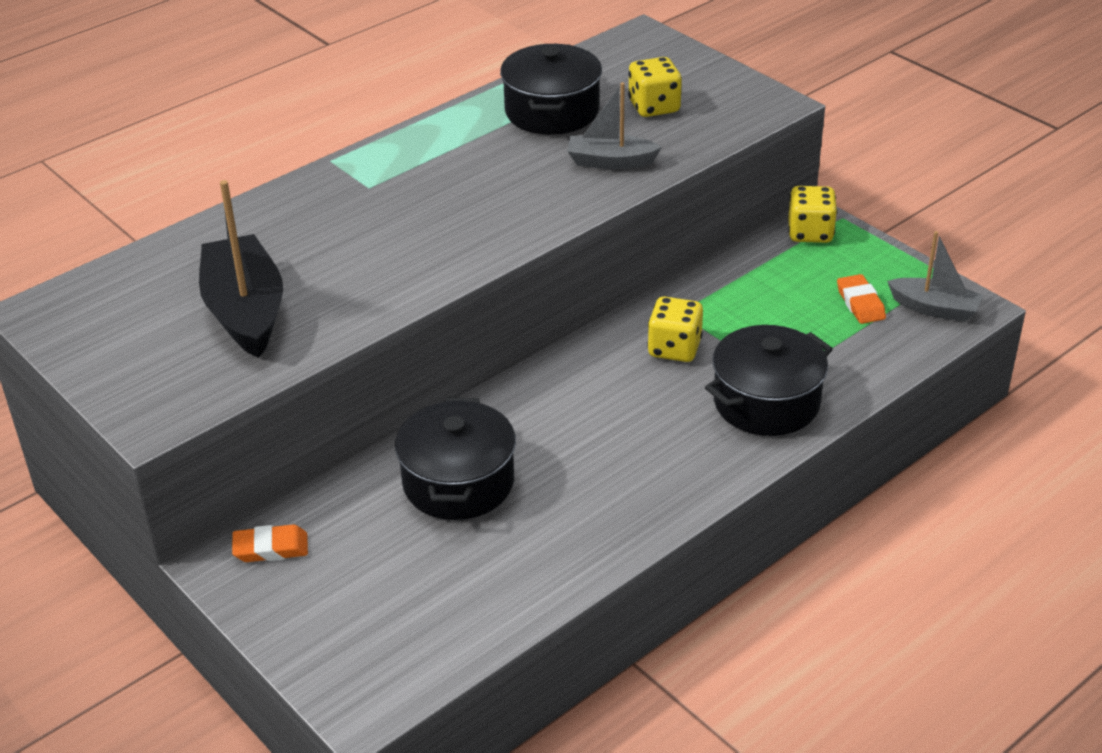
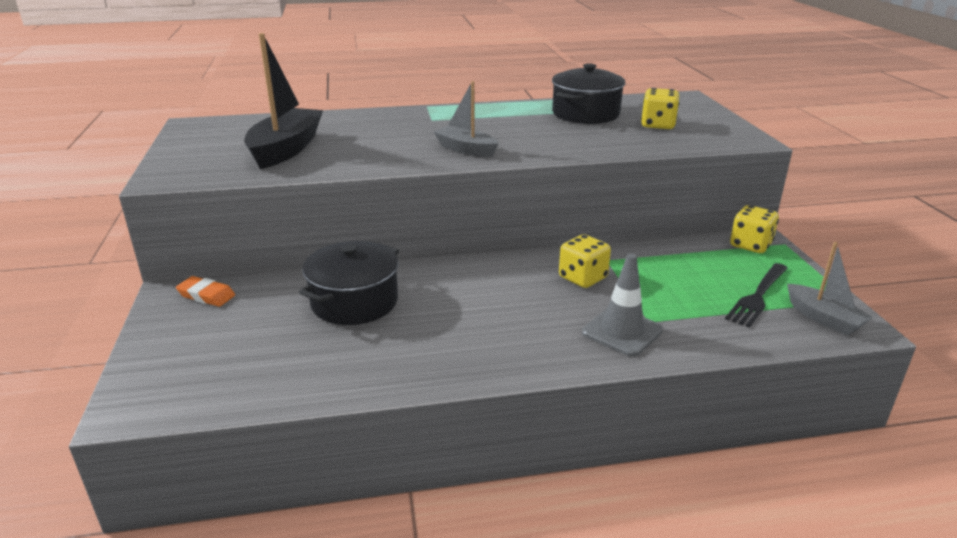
camera: 30 degrees right, 10 degrees down
(610, 162) = (597, 141): grey boat -> grey boat (466, 149)
(766, 402) = (622, 331): black pot -> grey traffic cone
(860, 303) = (758, 296): orange eraser -> black fork

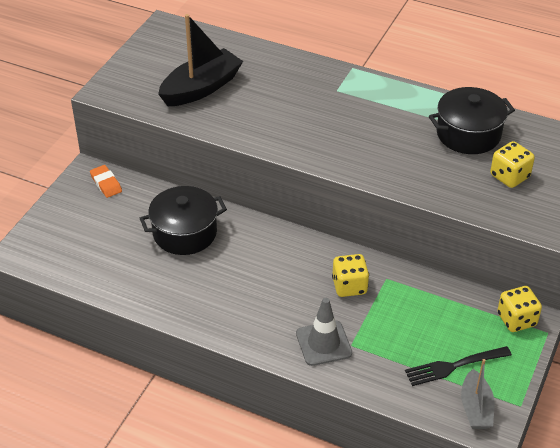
camera: 35 degrees right, 15 degrees up
(466, 149) = (321, 143): grey boat -> none

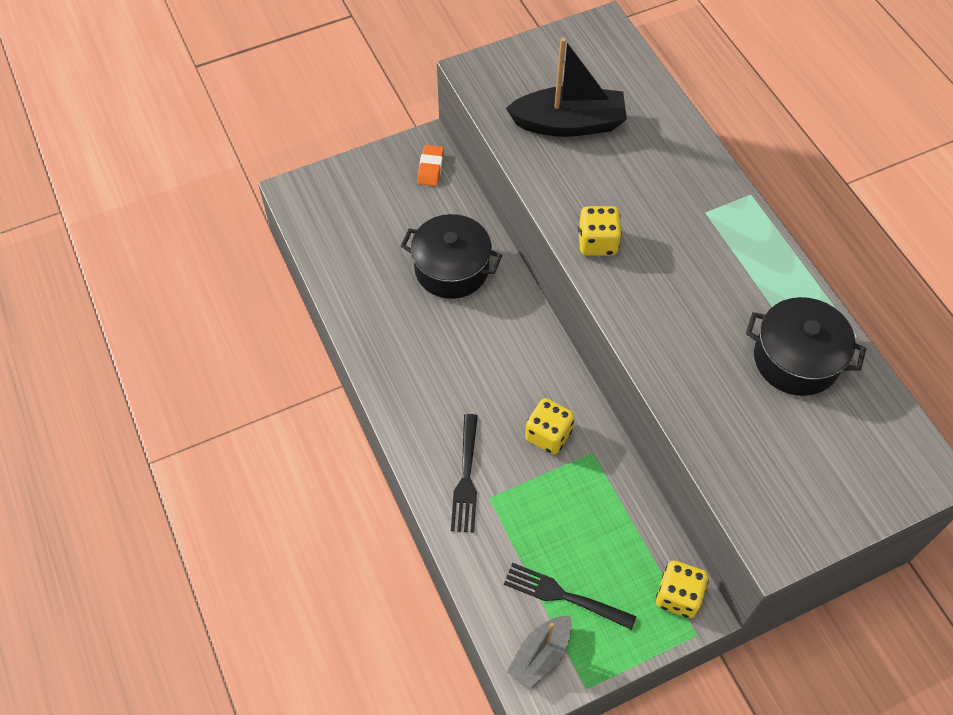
camera: 40 degrees right, 15 degrees up
(323, 343) = (466, 477): grey traffic cone -> black fork
(509, 176) = (788, 442): yellow dice -> yellow dice (597, 242)

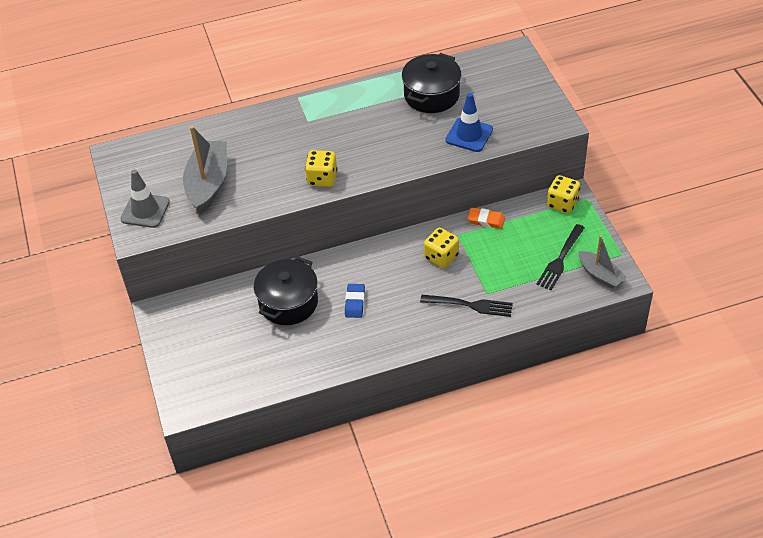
camera: 80 degrees left, 10 degrees down
(430, 168) = (184, 310): orange eraser -> orange eraser (486, 220)
(458, 340) = (355, 302): none -> blue eraser
(514, 72) = (145, 210): none -> grey traffic cone
(569, 124) = (208, 183): black boat -> grey boat
(719, 417) = (469, 135): none -> blue traffic cone

